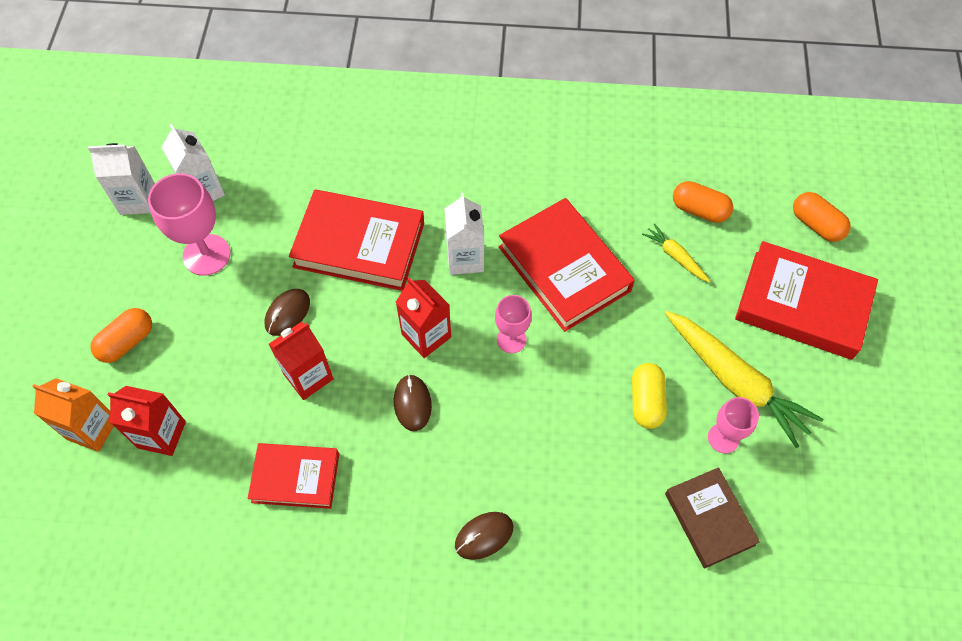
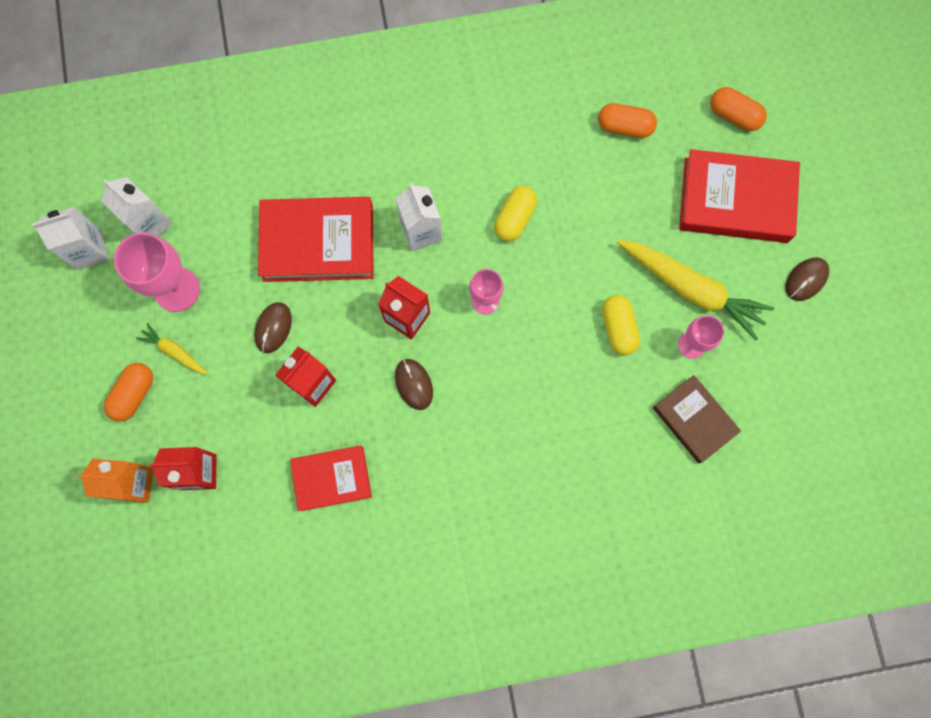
camera: 15 degrees left, 15 degrees up
(484, 536) = (509, 485): brown mouse -> brown mouse (806, 280)
(564, 268) = (515, 218): red book -> yellow capsule
(675, 256) = (613, 180): yellow carrot -> yellow carrot (175, 352)

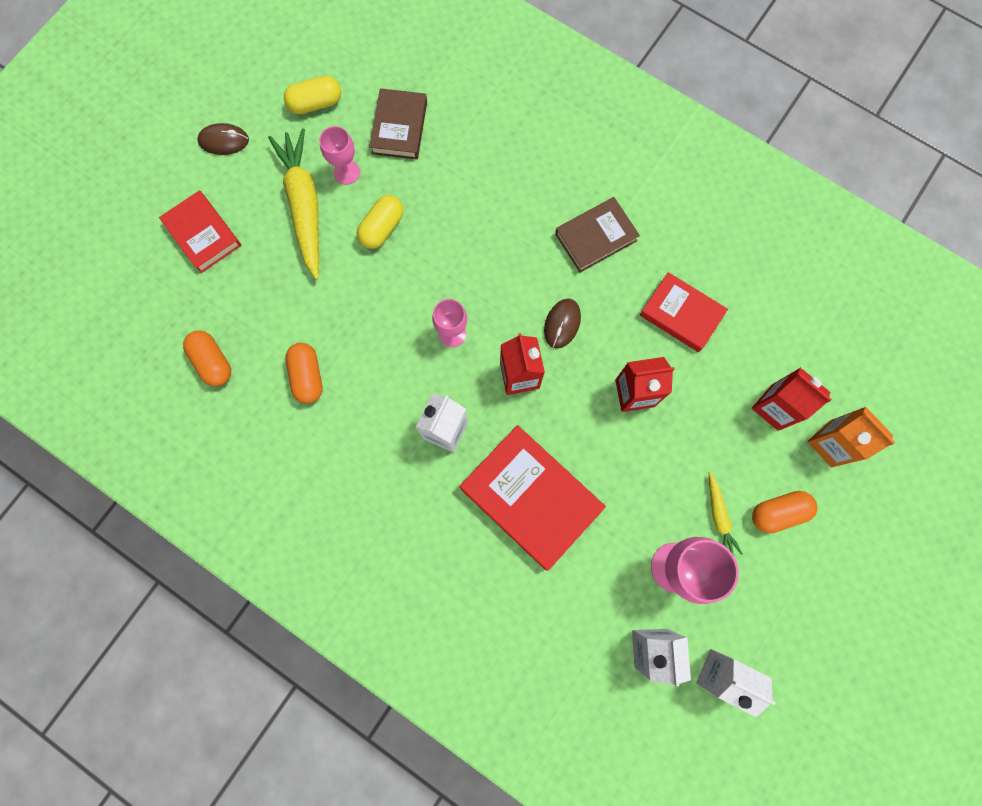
camera: 135 degrees left, 0 degrees up
(273, 328) = (626, 463): brown mouse -> none
(454, 478) = (595, 237): none -> brown book
(515, 218) = (367, 372): yellow capsule -> yellow capsule (315, 103)
(734, 116) = (129, 293): orange capsule -> orange capsule (308, 376)
(735, 200) = (203, 234): red book -> red book, size x0.62

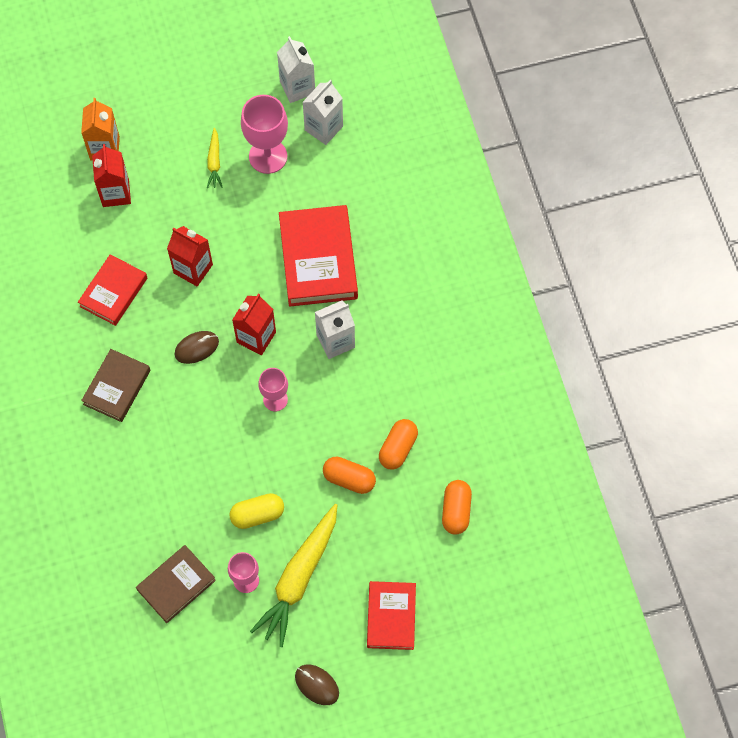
camera: 140 degrees left, 10 degrees down
(315, 103) = (221, 659): yellow capsule -> none
(595, 237) = (117, 387): brown book -> brown book turned 75 degrees counterclockwise
(681, 314) = (113, 292): red book -> red book turned 45 degrees clockwise
(718, 516) = (214, 162): yellow carrot -> yellow carrot turned 150 degrees clockwise
(778, 512) = (177, 138): orange capsule -> orange capsule (349, 479)

